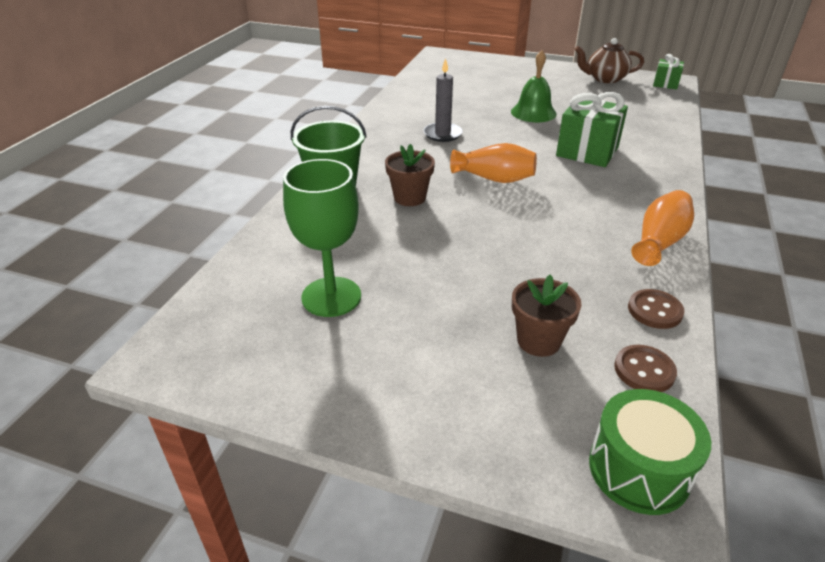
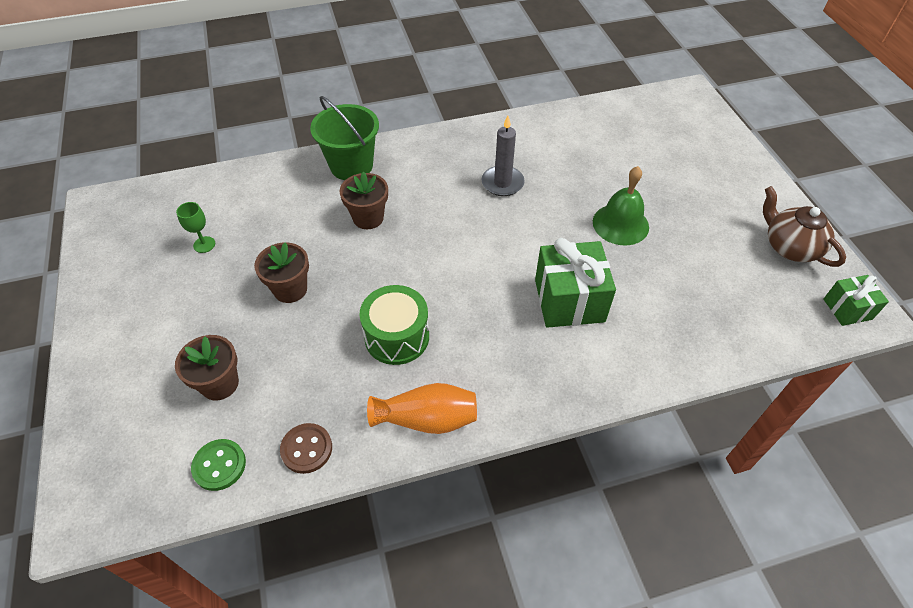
camera: 55 degrees right, 15 degrees up
(331, 297) = (204, 244): green goblet -> green goblet, size x0.45
(453, 263) = (290, 289): none -> brown flower pot
(494, 179) = (447, 255): orange vase -> none
(639, 469) = (108, 495): green drum -> green drum (397, 337)
(644, 370) = (219, 465): brown button -> green button

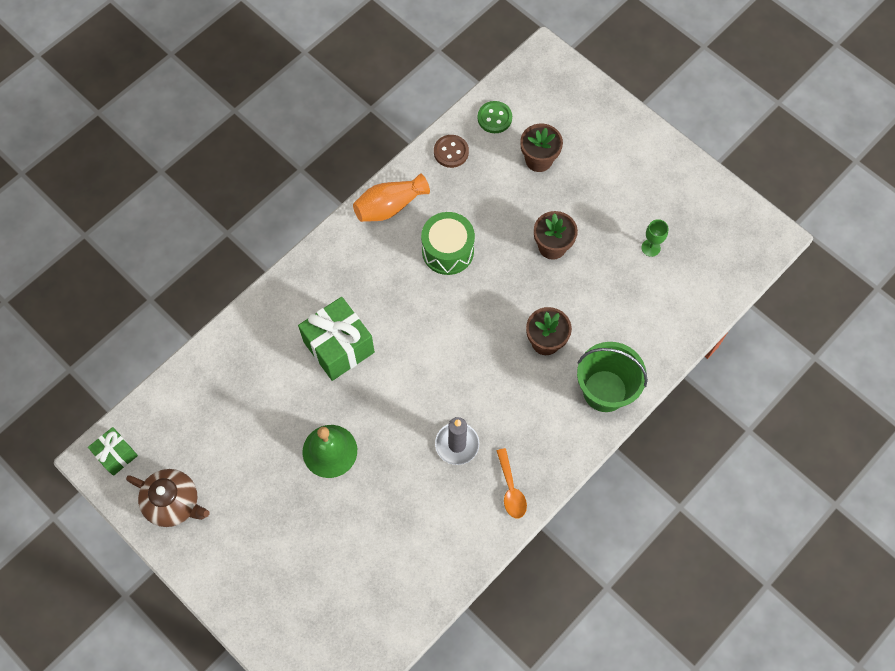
camera: 150 degrees right, 15 degrees up
(479, 141) = (511, 489): none -> orange spoon

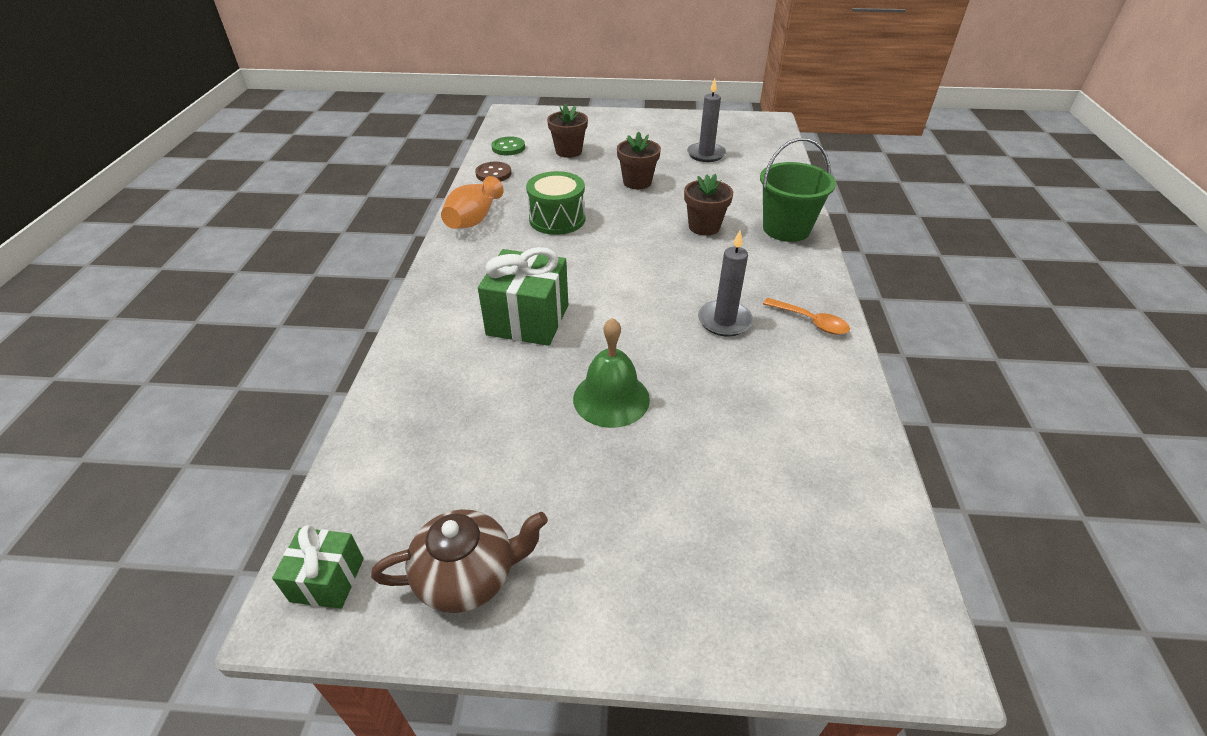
camera: 40 degrees left, 25 degrees down
(650, 248) = (706, 154): green goblet -> grey candle

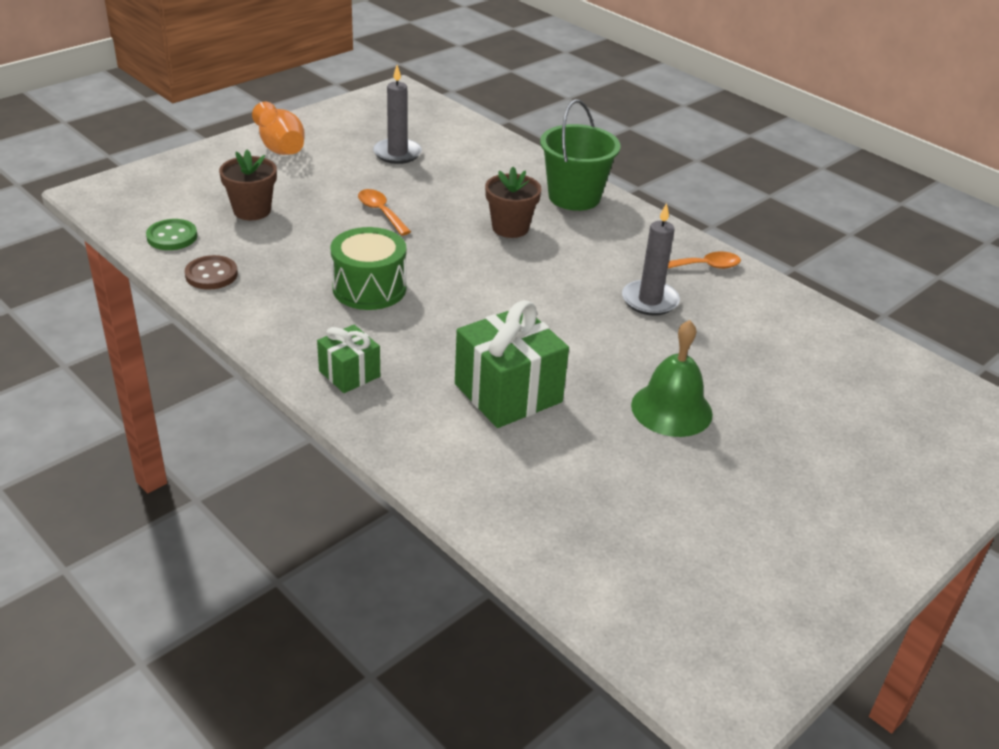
camera: 50 degrees left, 5 degrees down
(327, 580) = (711, 673): green gift -> green gift (349, 374)
(468, 576) = (785, 588): brown teapot -> none
(474, 219) = (283, 333): orange vase -> orange vase (280, 147)
(637, 182) = (381, 212): brown flower pot -> orange spoon

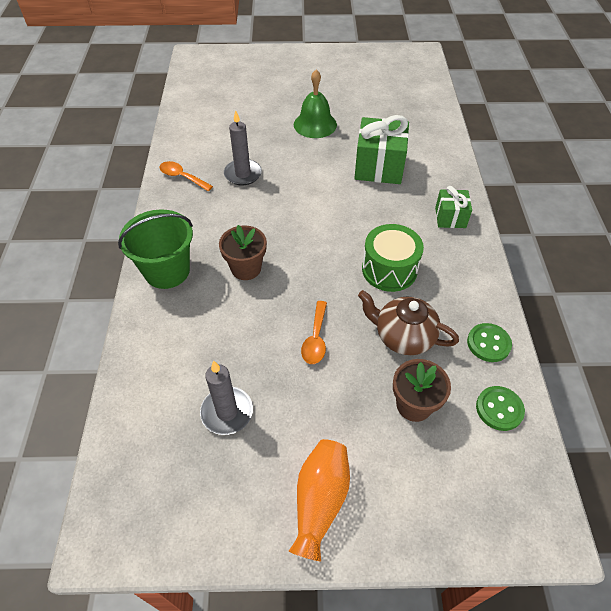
camera: 135 degrees left, 15 degrees up
(211, 275) = (488, 343): brown button -> green button
(302, 245) = (403, 336): none -> brown teapot

